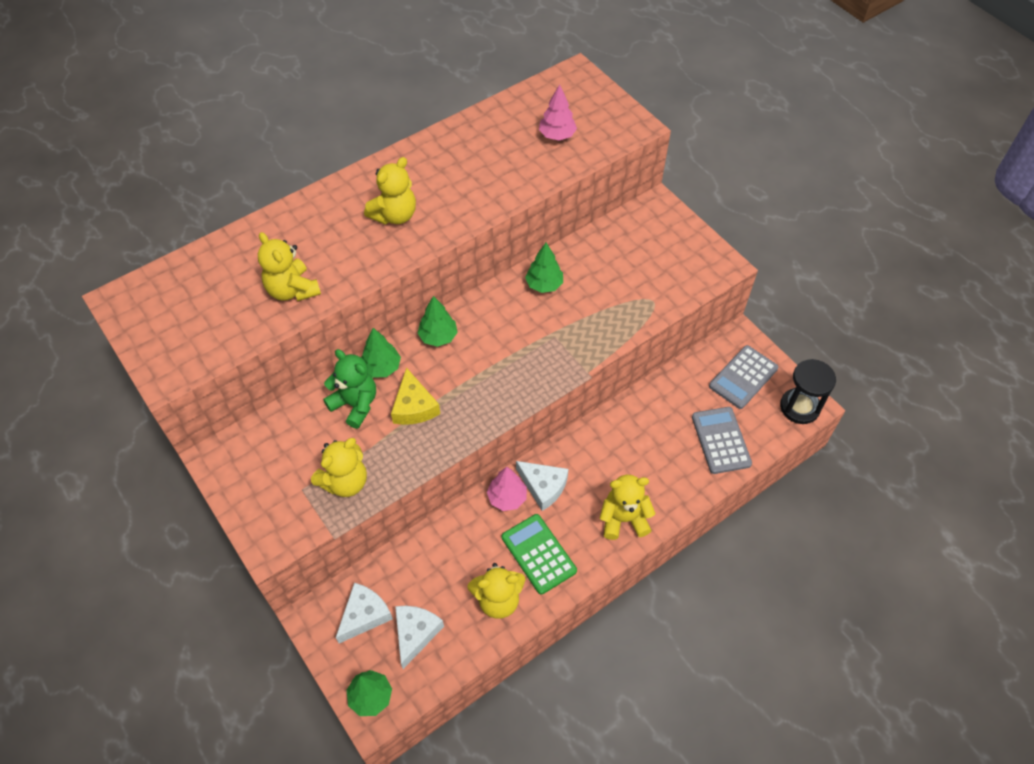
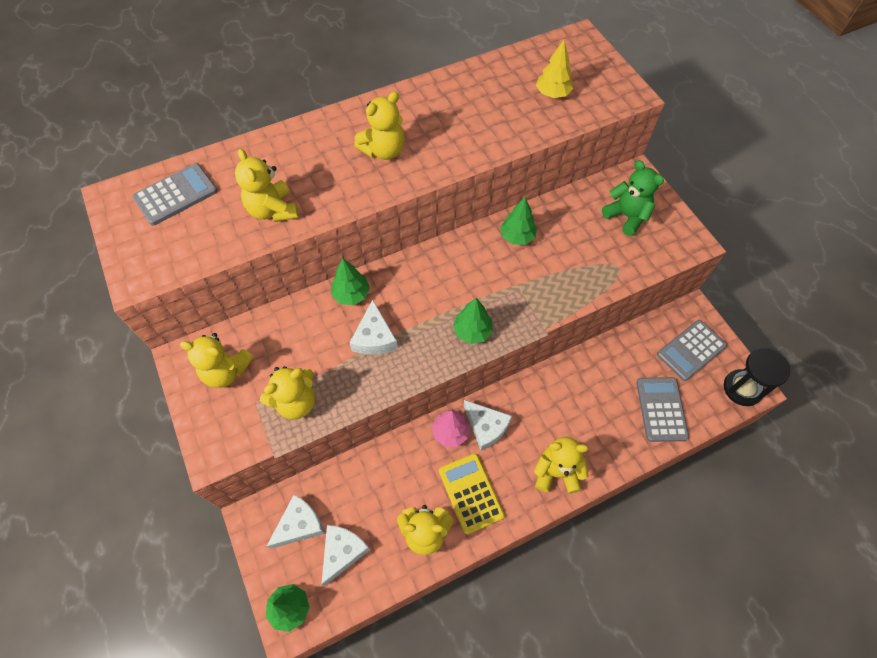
camera: 10 degrees right, 5 degrees up
(186, 288) = (176, 195): none -> grey calculator
(265, 463) = (226, 371): none -> yellow teddy bear
(355, 404) = (320, 327): green teddy bear -> green teddy bear (626, 216)
(414, 406) = (374, 337): yellow cheese -> white cheese
(438, 337) = (409, 272): green tree -> green tree (472, 331)
(538, 554) = (470, 493): green calculator -> yellow calculator
(557, 135) = (552, 94): pink tree -> yellow tree

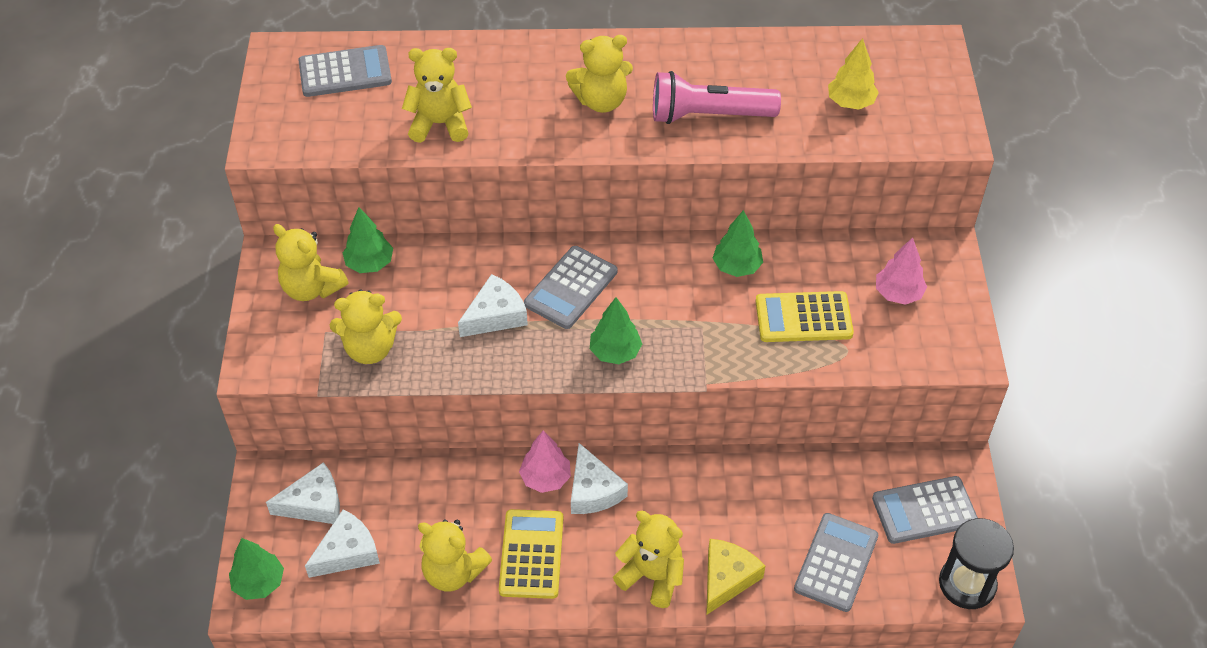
camera: 25 degrees right, 10 degrees down
(273, 210) = (440, 124): yellow teddy bear -> yellow teddy bear turned 90 degrees clockwise
(351, 294) = (495, 259): green tree -> green tree (369, 263)
(374, 337) = (495, 315): white cheese -> white cheese turned 150 degrees counterclockwise
(416, 295) = (571, 288): none -> grey calculator
(465, 135) = (708, 115): none -> pink flashlight
(579, 256) = (803, 318): none -> yellow calculator
(603, 451) = (727, 578): none -> yellow cheese
(626, 216) = (898, 294): green teddy bear -> pink tree

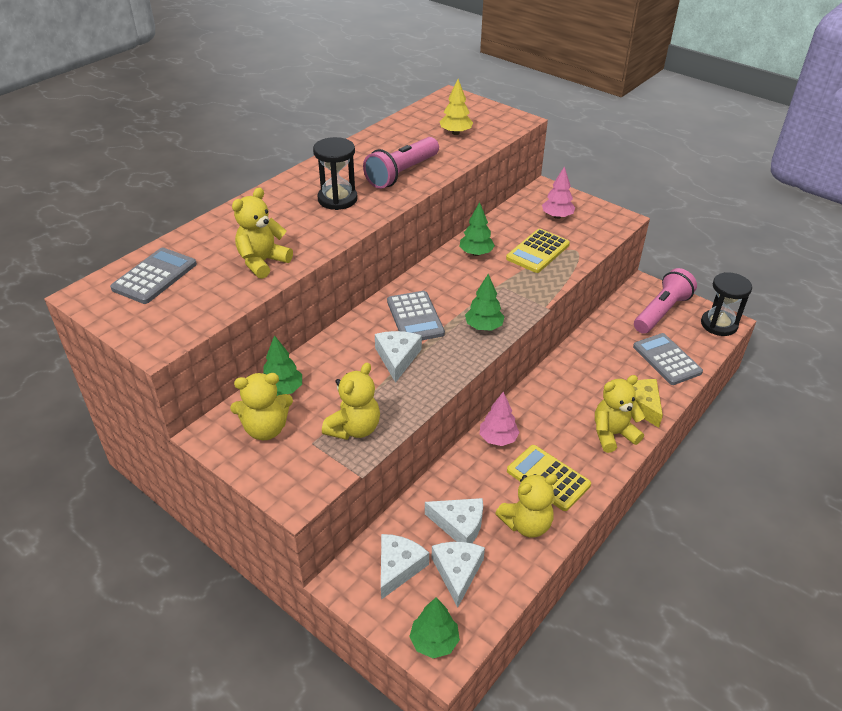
camera: 50 degrees left, 10 degrees down
(593, 490) = (528, 423): white cheese -> white cheese (459, 525)
(601, 101) = (337, 199): yellow teddy bear -> black hourglass
(924, 511) = (661, 312): grey calculator -> pink flashlight

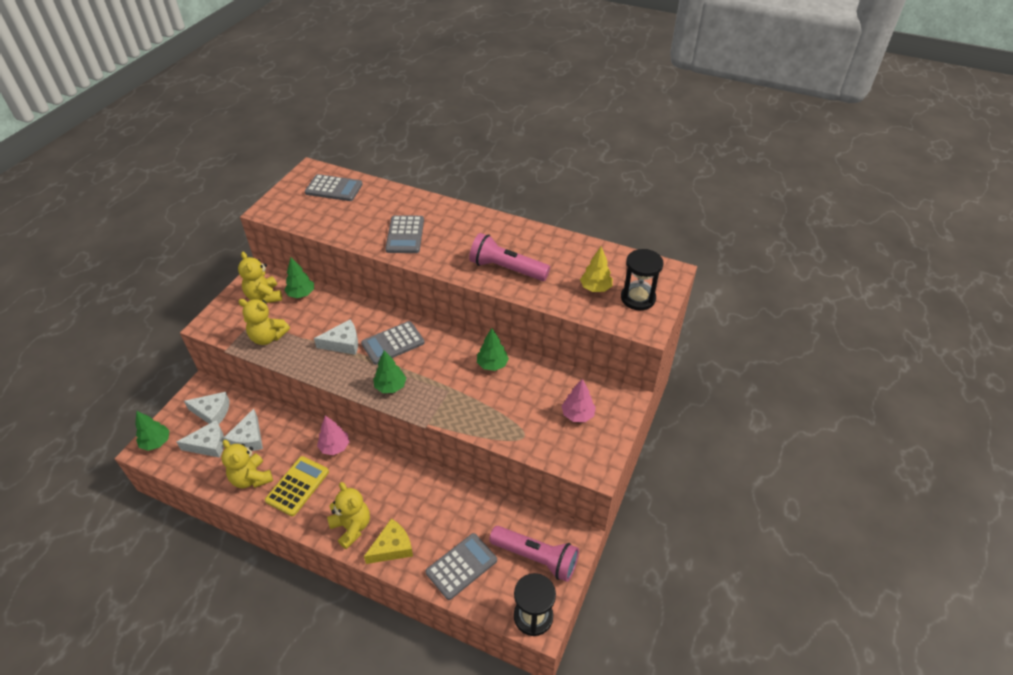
camera: 75 degrees right, 5 degrees up
(262, 262) = (359, 228): yellow teddy bear -> none
(301, 229) = (405, 235): none -> grey calculator
(337, 199) = (453, 243): black hourglass -> black hourglass (638, 298)
(538, 251) = (510, 408): yellow calculator -> none

